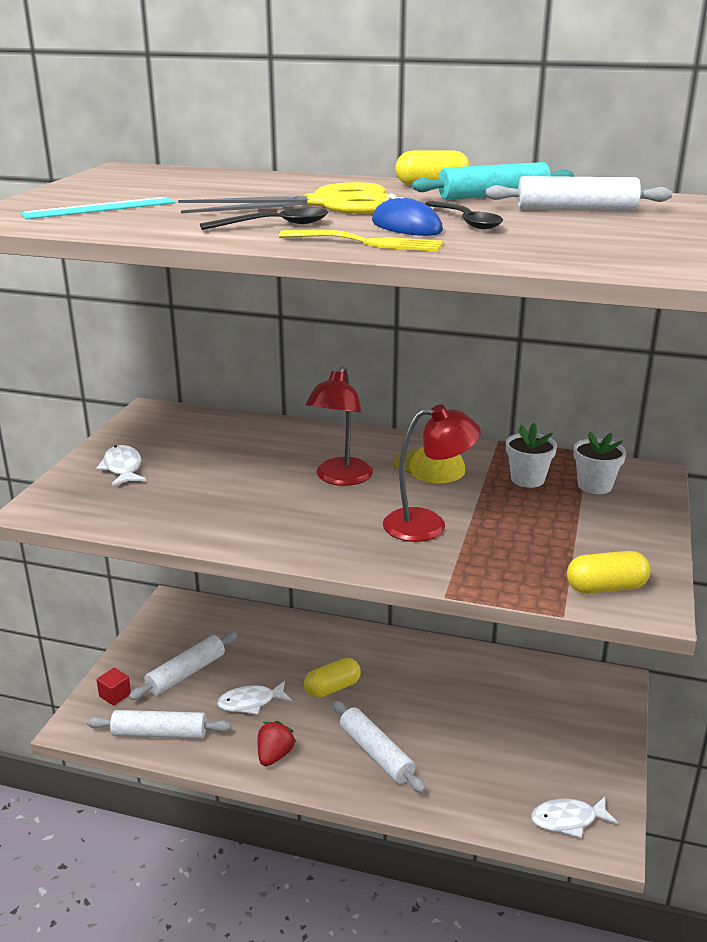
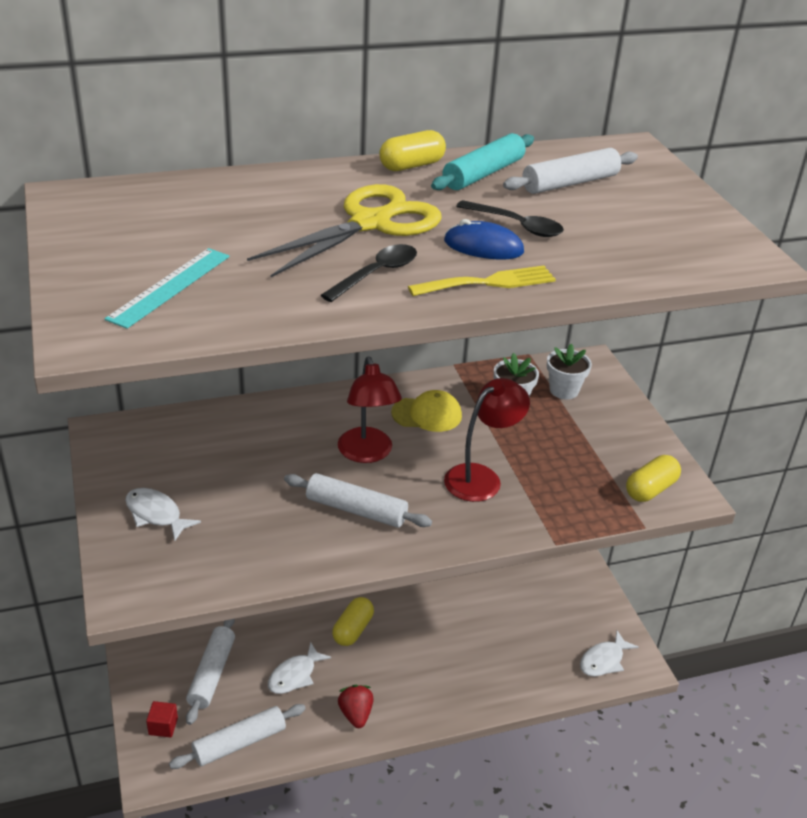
camera: 35 degrees left, 10 degrees up
(376, 753) = (433, 673): white rolling pin -> white rolling pin (356, 510)

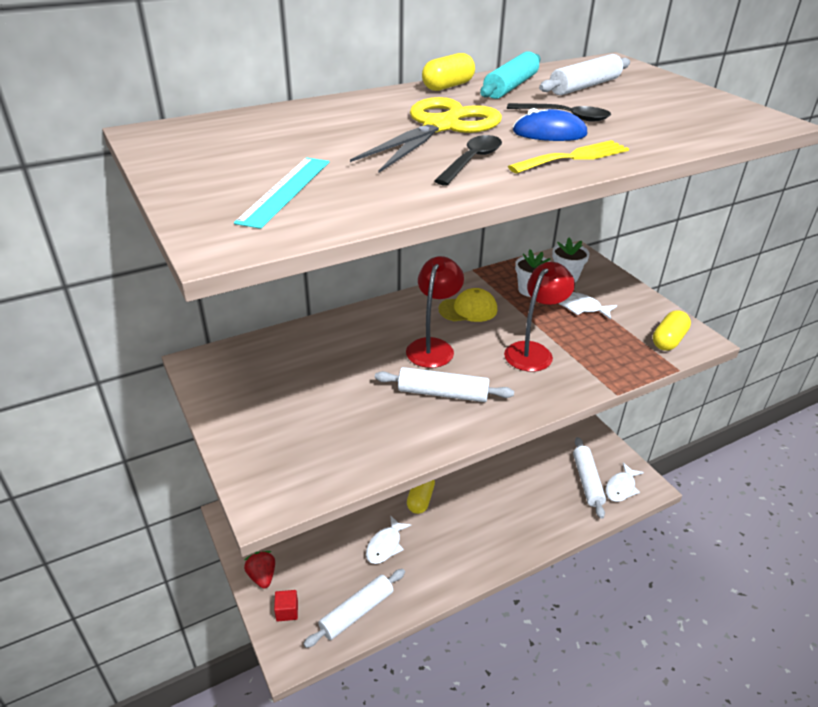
camera: 10 degrees left, 0 degrees up
(156, 514) = (269, 425): white fish -> white fish (580, 307)
(211, 674) = (315, 557): white rolling pin -> white rolling pin (587, 481)
(356, 714) = (445, 568): red strawberry -> red strawberry (262, 576)
(367, 453) = (433, 347): red lamp -> red lamp turned 135 degrees counterclockwise

